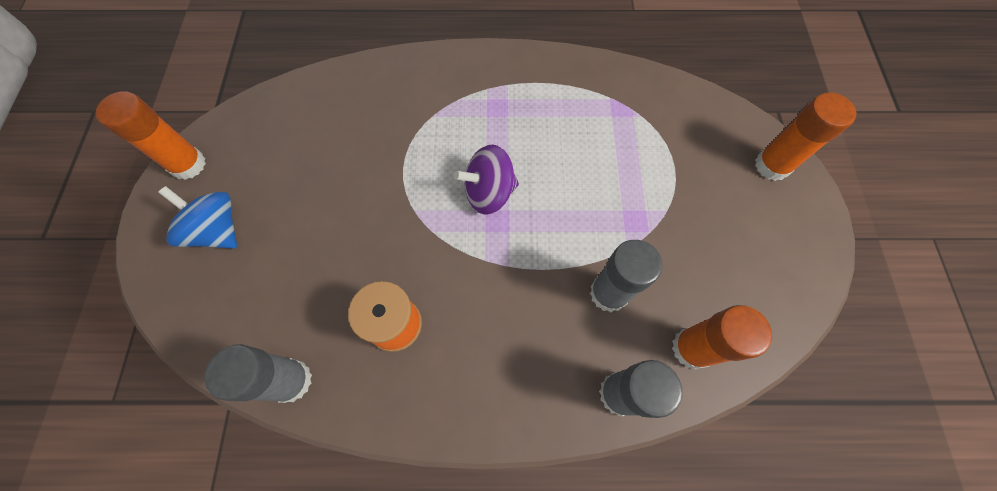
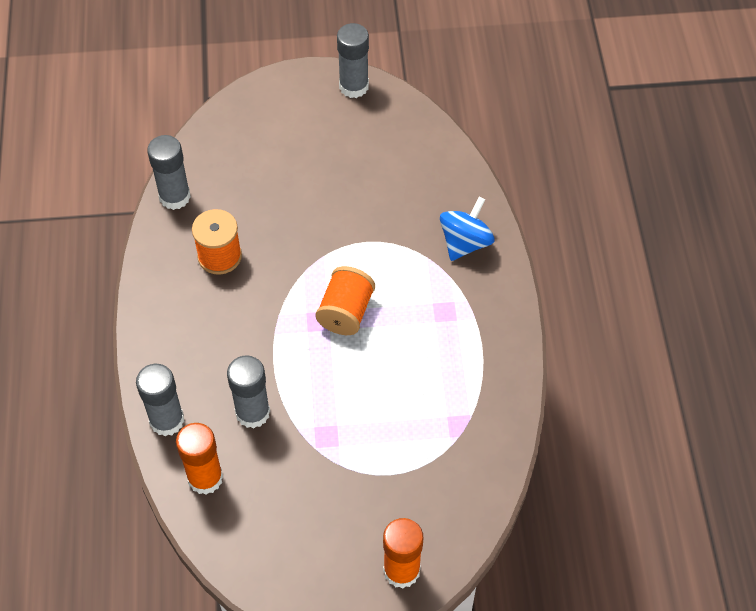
camera: 85 degrees right, 10 degrees down
(188, 164) = (354, 86): orange glue stick -> grey glue stick
(217, 230) = (294, 122): blue spinning top -> blue spinning top (465, 242)
(489, 193) = (346, 312): purple spinning top -> orange spool

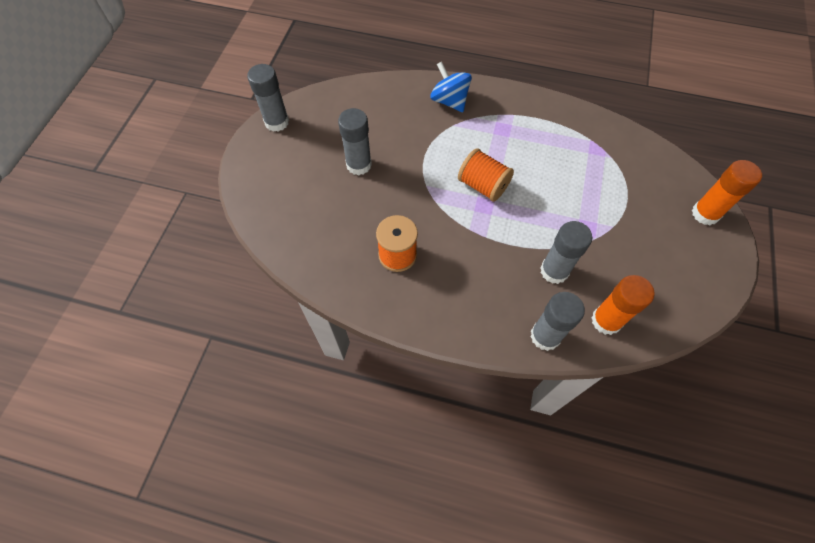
camera: 70 degrees left, 5 degrees up
(174, 197) = (321, 272): grey glue stick -> grey glue stick (359, 165)

